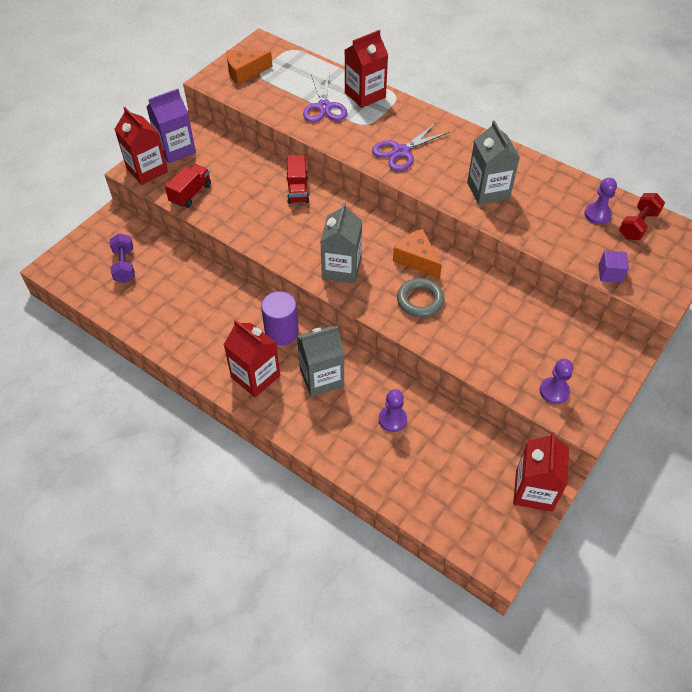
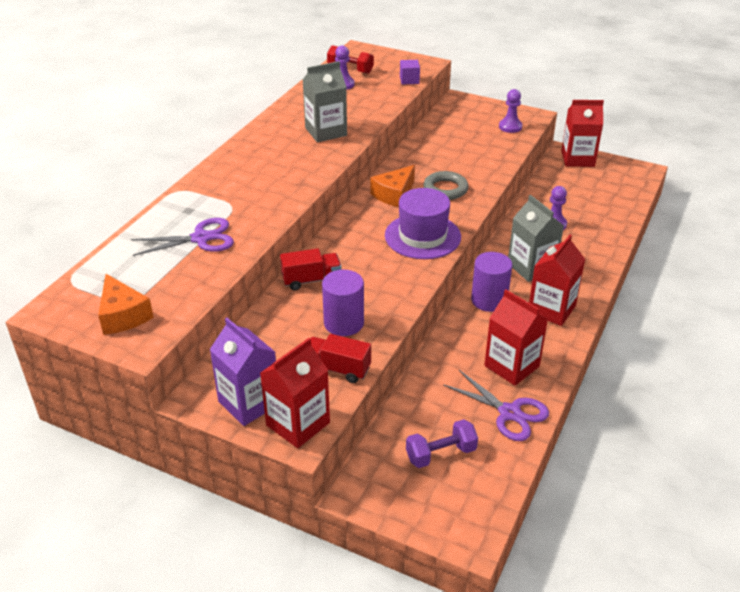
camera: 100 degrees left, 15 degrees down
(239, 202) = (344, 323): none -> purple cylinder
(341, 268) = (422, 236): grey carton -> purple hat
(365, 95) = (176, 212): red carton -> red carton (511, 366)
(401, 152) = (277, 180): purple scissors -> purple scissors (509, 413)

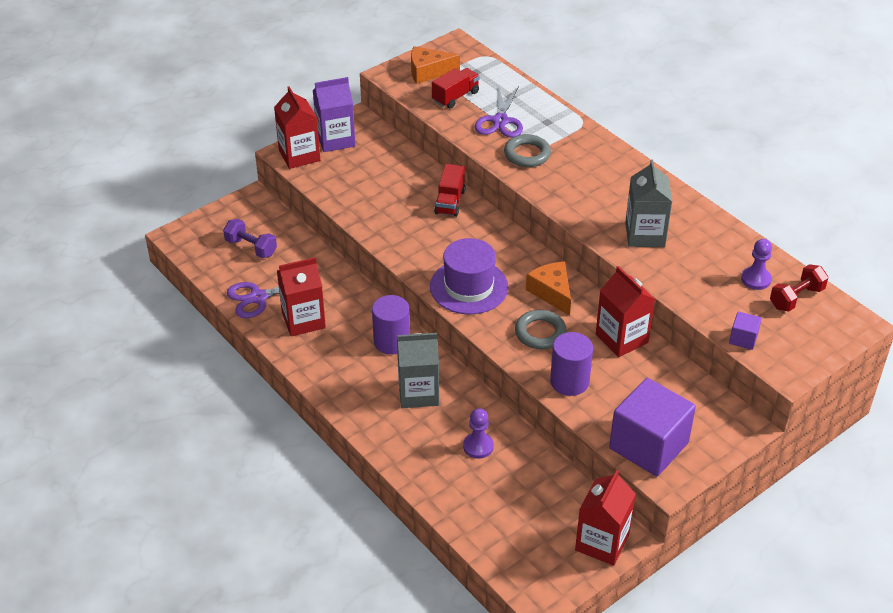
camera: 115 degrees right, 5 degrees up
(250, 209) = (527, 154): none -> grey ring
(337, 369) = (336, 186): red truck -> red truck (455, 97)
(344, 323) = (384, 204): purple cylinder -> purple cylinder (569, 381)
(441, 454) = (251, 247): purple dumbbell -> purple dumbbell turned 60 degrees counterclockwise
(510, 127) = (648, 445): purple pawn -> purple cube
(551, 309) = (351, 378): red carton -> red carton (621, 338)

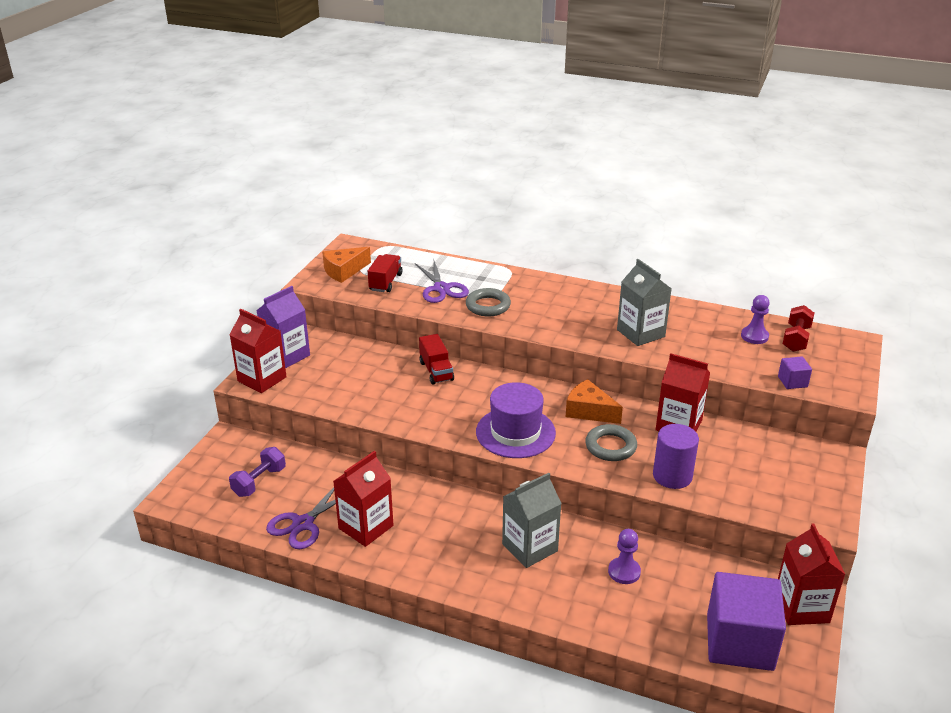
camera: 30 degrees left, 10 degrees down
(251, 247) = (259, 482): purple dumbbell -> purple dumbbell turned 60 degrees counterclockwise
(392, 341) = (466, 513): purple cylinder -> none
(648, 445) = (784, 501): purple cube -> purple cube (739, 642)

